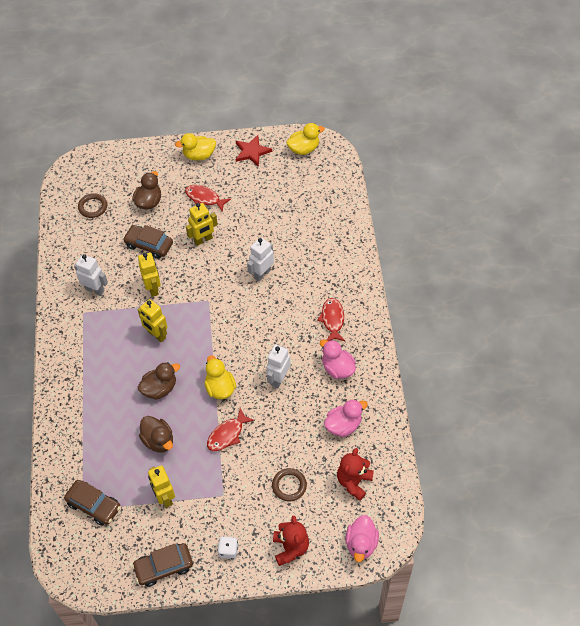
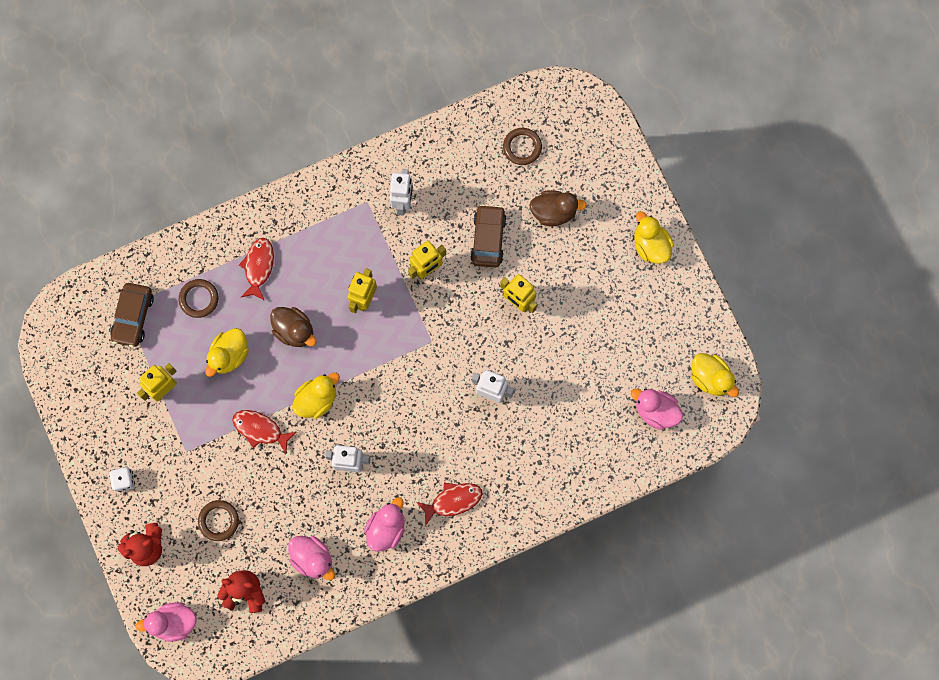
camera: 70 degrees right, 20 degrees up
(102, 450) = (199, 299): none -> brown ring
(158, 440) = (229, 355): brown duck -> yellow duck
(164, 567) = (86, 419): brown car -> none
(204, 198) = (583, 279): red fish -> red fish (258, 267)
(252, 152) = (681, 312): red star -> none
(314, 184) = (655, 411): none -> pink duck

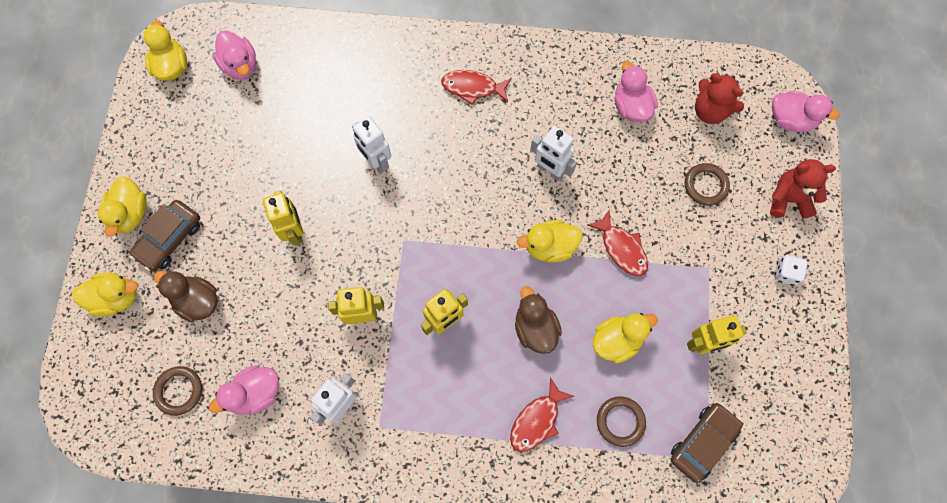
camera: 150 degrees left, 5 degrees down
(386, 528) = (548, 96): pink duck -> pink duck (255, 393)
(488, 239) = (281, 312): brown car -> brown car (169, 239)
(614, 182) = (116, 298): none -> yellow duck

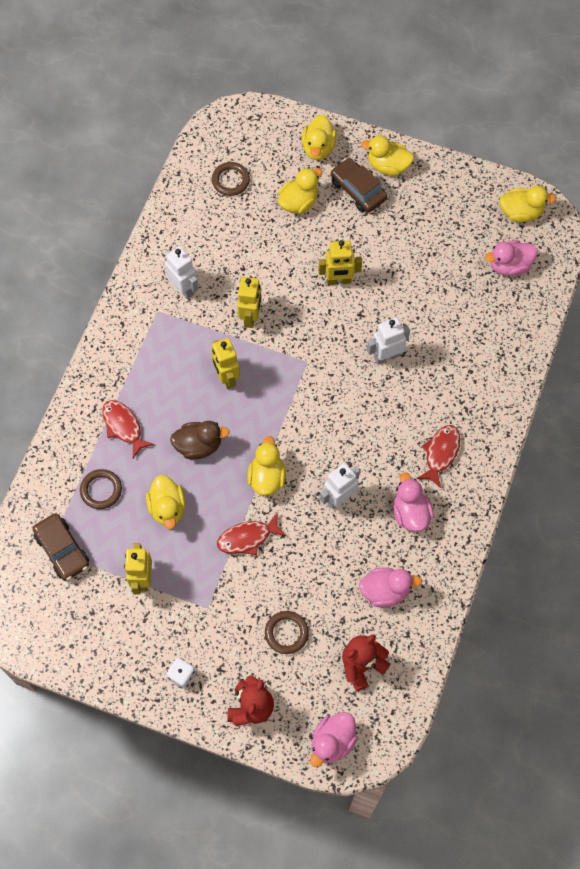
camera: 105 degrees right, 5 degrees down
(197, 301) = (299, 202): brown duck -> yellow duck
(255, 393) = (212, 231): pink duck -> pink duck (410, 513)

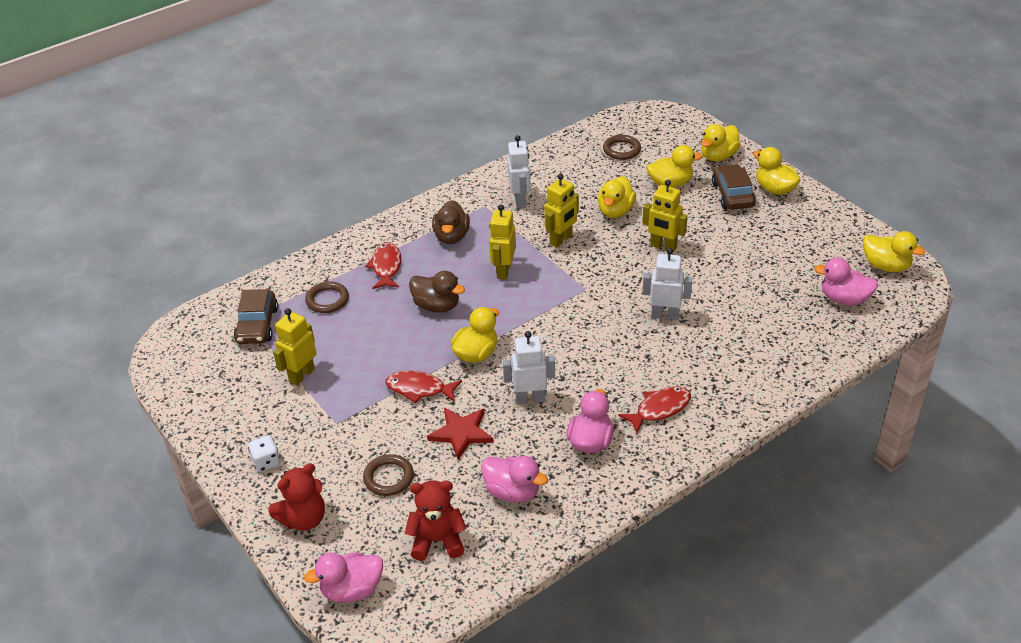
camera: 35 degrees right, 25 degrees down
(154, 362) = (451, 236): none -> brown duck
(167, 508) = (370, 336): yellow duck -> yellow duck (615, 211)
(311, 561) = (461, 433): none -> red star

